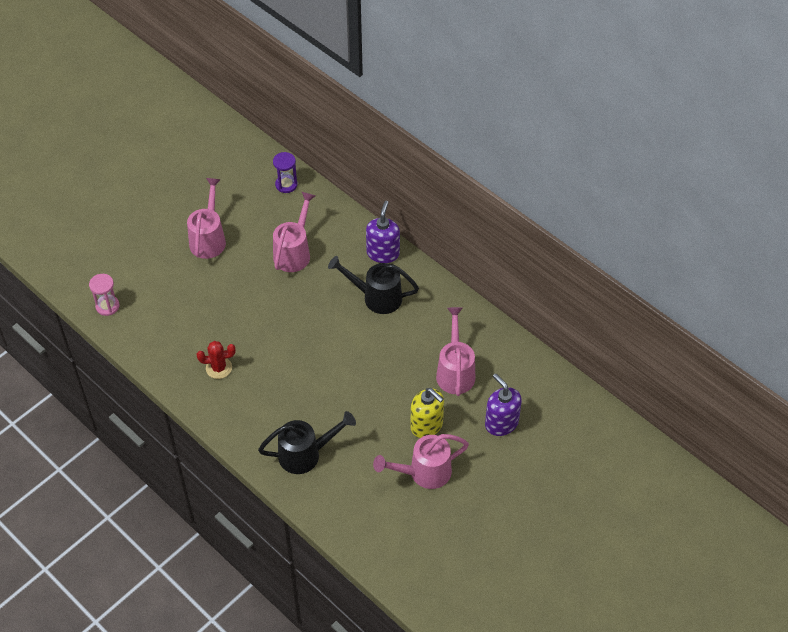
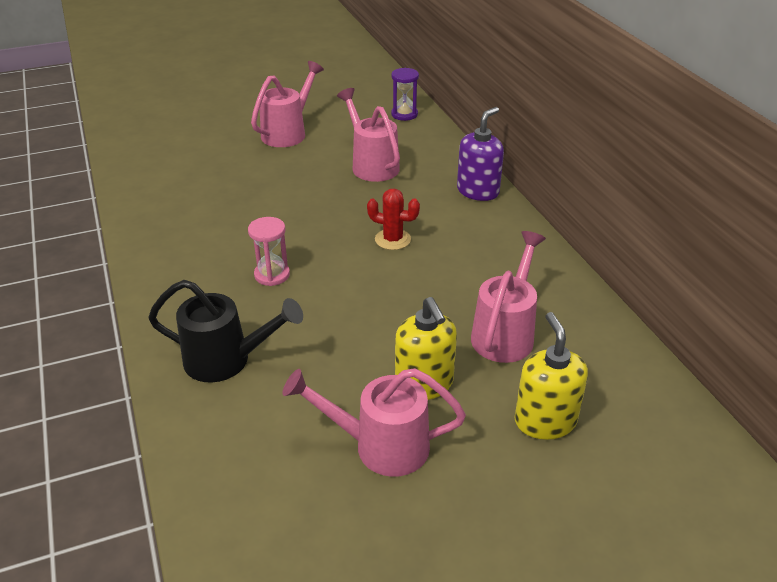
camera: 25 degrees right, 15 degrees down
(107, 306) = (135, 155): pink hourglass -> pink hourglass (272, 275)
(219, 368) = (199, 237): red cactus -> red cactus (392, 239)
(294, 252) = (372, 165): pink watering can -> pink watering can turned 75 degrees counterclockwise
(376, 297) = (443, 227): black watering can -> none
(501, 423) = (545, 421): purple soap dispenser -> yellow soap dispenser

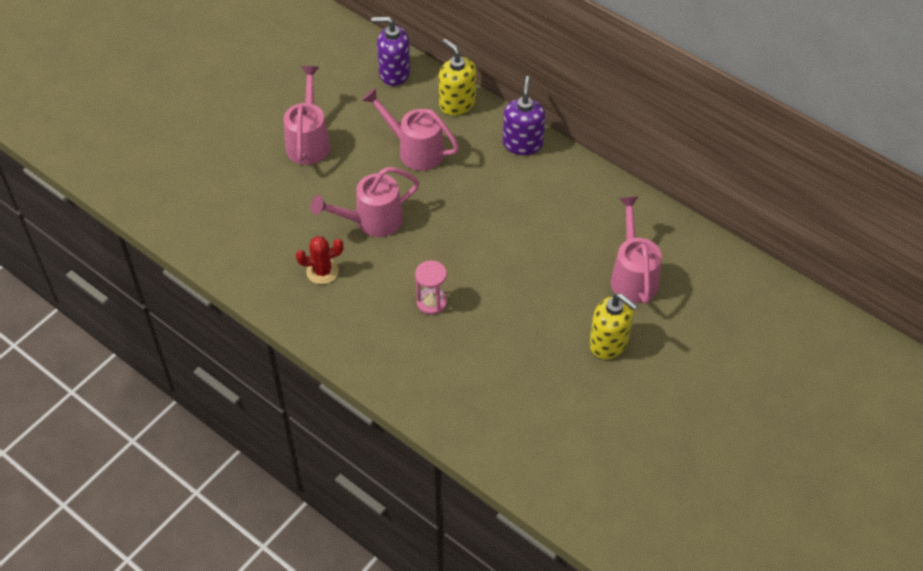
camera: 30 degrees left, 15 degrees up
(226, 360) = (464, 390): black watering can -> none
(380, 446) = (615, 401): pink watering can -> pink watering can (372, 221)
(392, 239) = (494, 225): red cactus -> red cactus (322, 271)
(404, 114) = (394, 73): purple hourglass -> purple soap dispenser
(545, 421) = (699, 333): yellow soap dispenser -> yellow soap dispenser (457, 103)

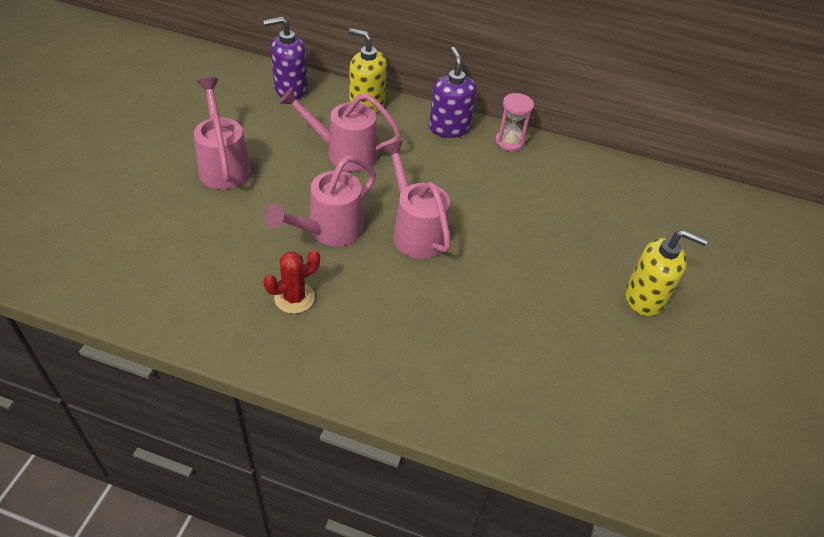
camera: 25 degrees left, 5 degrees down
(431, 302) = (437, 302): pink hourglass -> pink hourglass (509, 142)
(633, 276) = (625, 225): pink watering can -> pink watering can (415, 231)

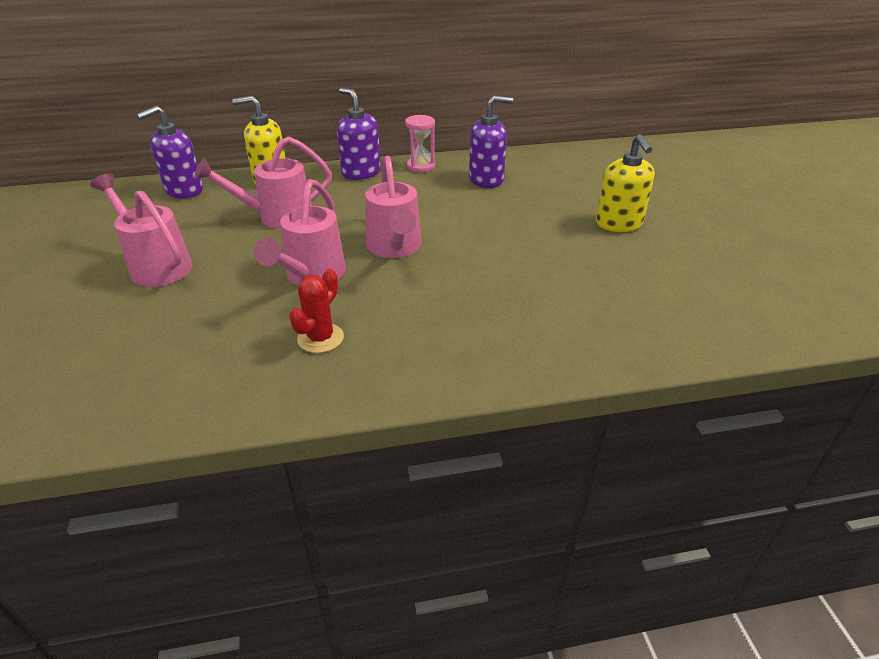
camera: 25 degrees left, 10 degrees down
(415, 231) = (395, 248): pink watering can -> pink watering can turned 135 degrees counterclockwise
(559, 185) = (486, 179): none -> purple soap dispenser
(645, 297) = (619, 224): yellow soap dispenser -> yellow soap dispenser turned 90 degrees clockwise

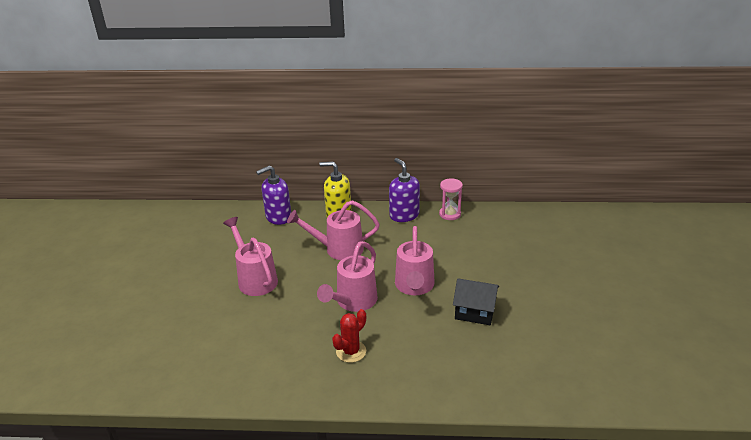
camera: 15 degrees right, 5 degrees down
(485, 266) = (475, 311): none -> black house
(486, 179) = (497, 233): purple soap dispenser -> none
(619, 224) = (587, 287): yellow soap dispenser -> none

